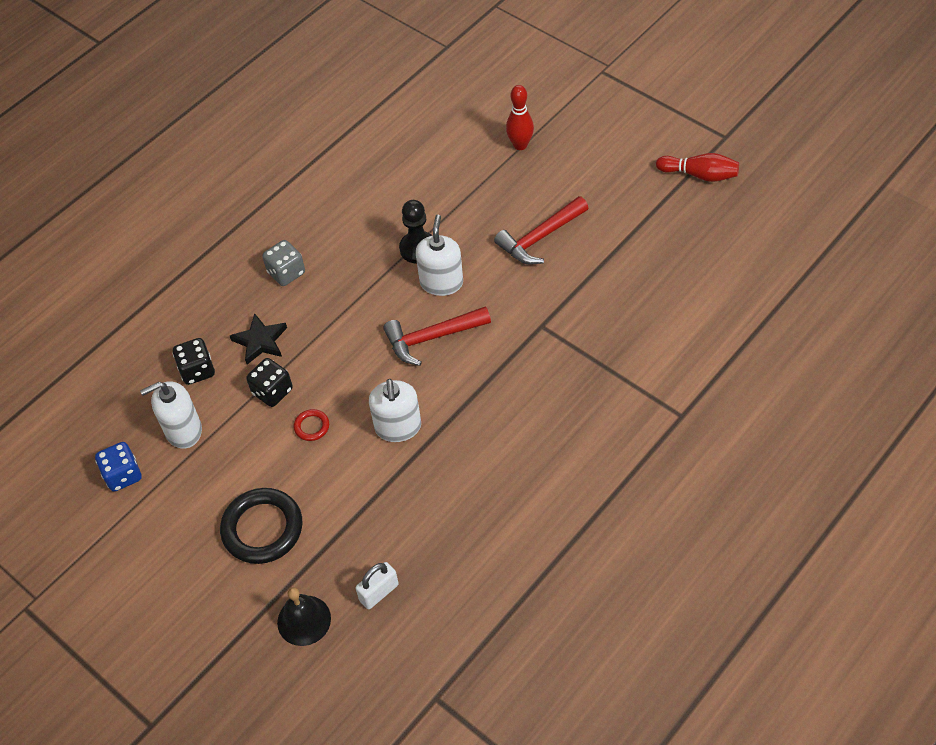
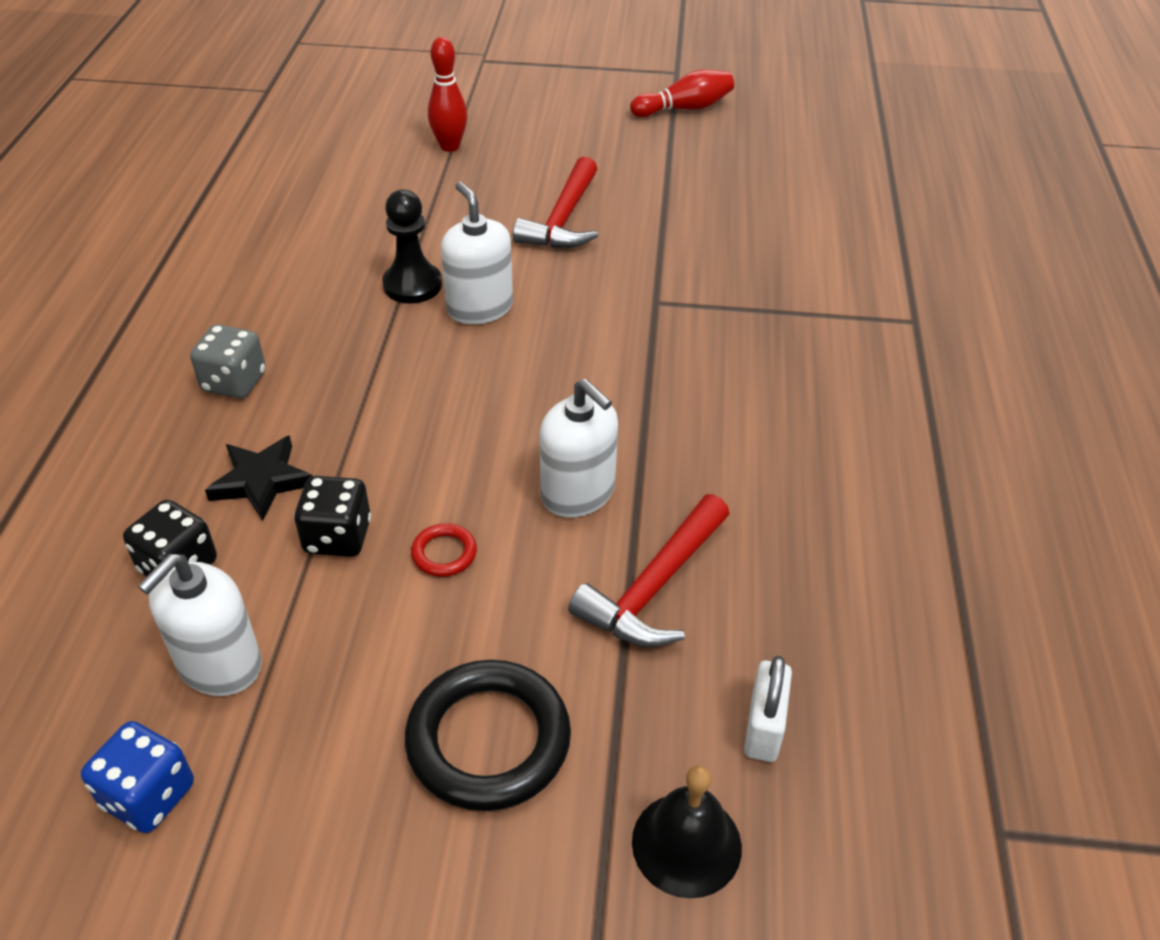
camera: 40 degrees left, 10 degrees down
(431, 338) = (525, 371): red hammer -> red hammer (654, 588)

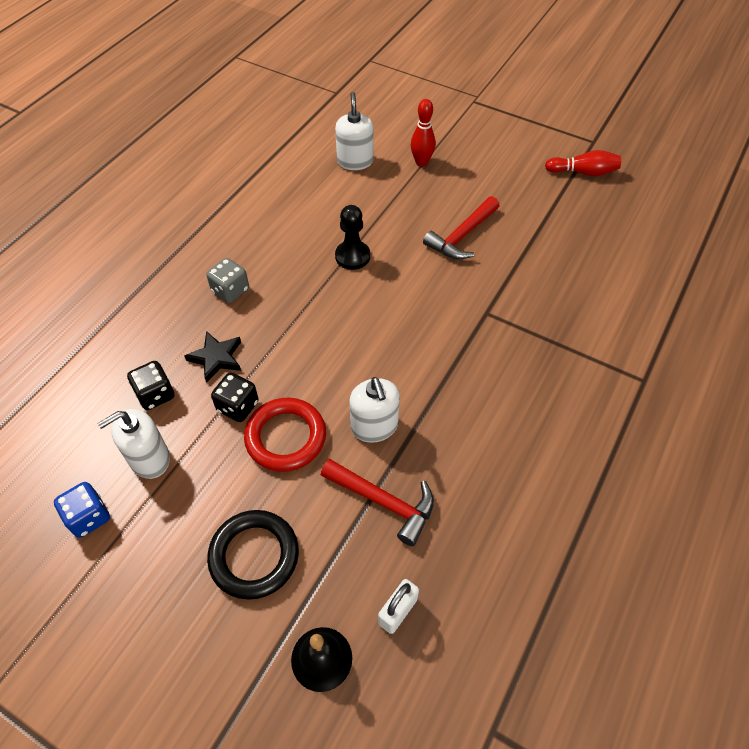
camera: 25 degrees right, 10 degrees up
(444, 553) = (286, 437): red ring -> red ring, size x2.19
(479, 308) = (382, 284): white soap dispenser -> white soap dispenser (355, 161)
(654, 588) = (384, 502): red hammer -> red hammer turned 120 degrees counterclockwise

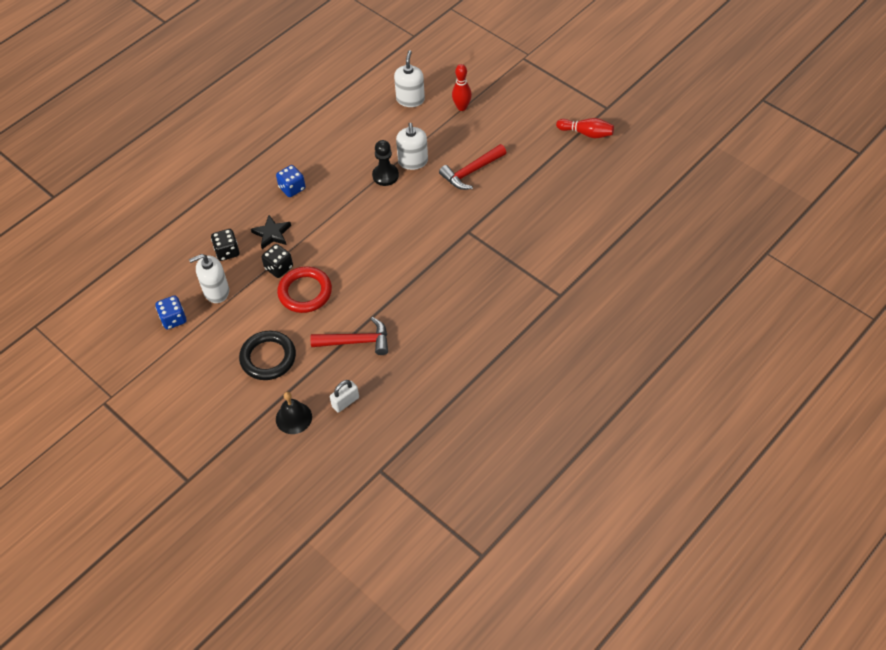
camera: 15 degrees right, 0 degrees up
(230, 291) = (292, 188): grey dice -> blue dice
(374, 426) = (364, 295): white soap dispenser -> white soap dispenser (413, 161)
(384, 502) = (356, 341): red hammer -> red hammer turned 45 degrees counterclockwise

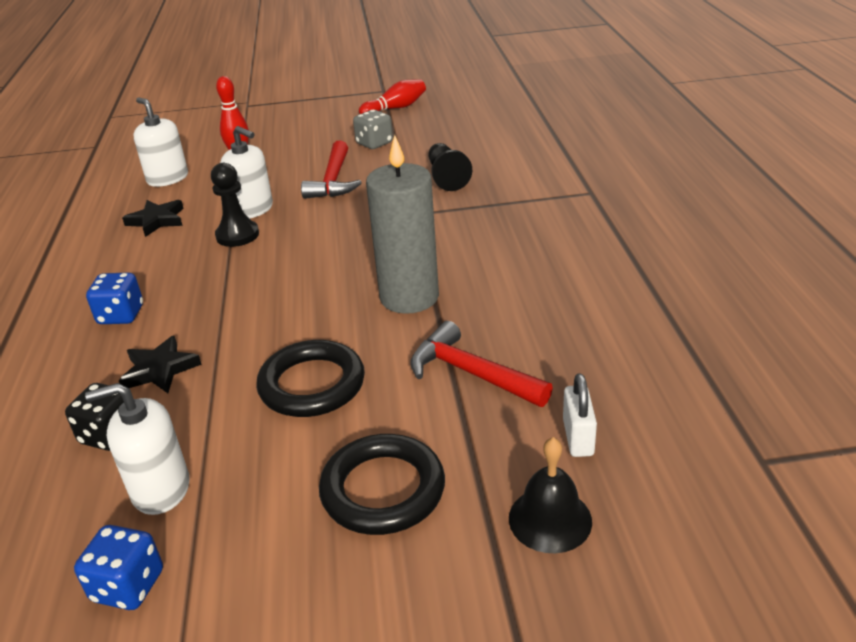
camera: 50 degrees left, 20 degrees down
(216, 291) = (160, 489): white soap dispenser -> white soap dispenser turned 60 degrees clockwise
(279, 268) = (229, 391): black dice -> none
(305, 292) = (312, 384): red ring -> black ring
(356, 341) = (471, 373): red hammer -> red hammer turned 90 degrees counterclockwise
(370, 132) = (157, 220): none -> black star
(392, 282) = (409, 297): none -> grey candle
(520, 219) = (446, 177): none -> black pawn
(530, 157) = (374, 143): none -> grey dice

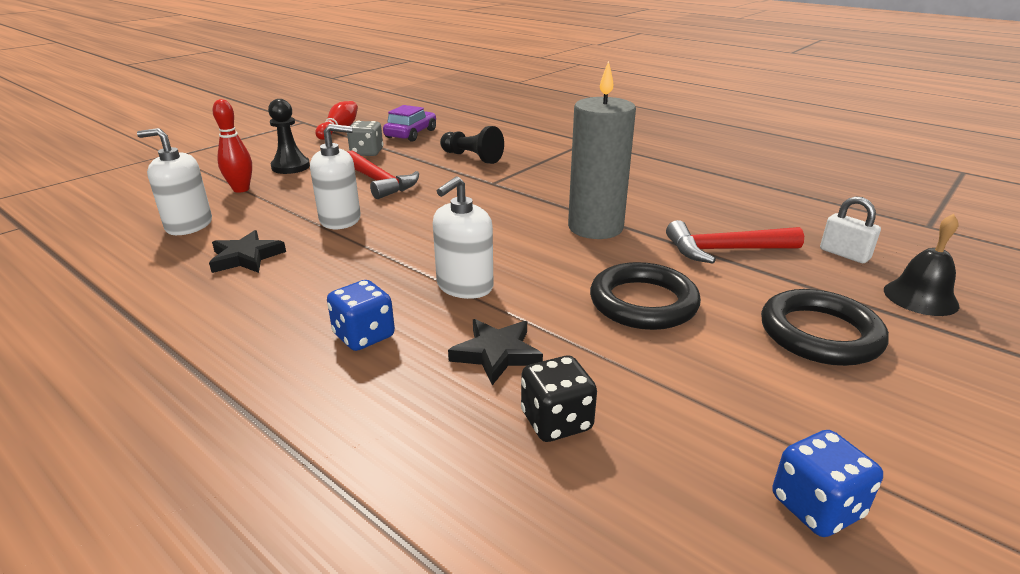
camera: 45 degrees left, 5 degrees down
(160, 489) = (686, 428): white soap dispenser -> white soap dispenser (464, 286)
(237, 235) = (364, 240): black pawn -> black pawn (290, 167)
(443, 131) = (411, 134): none -> purple car

